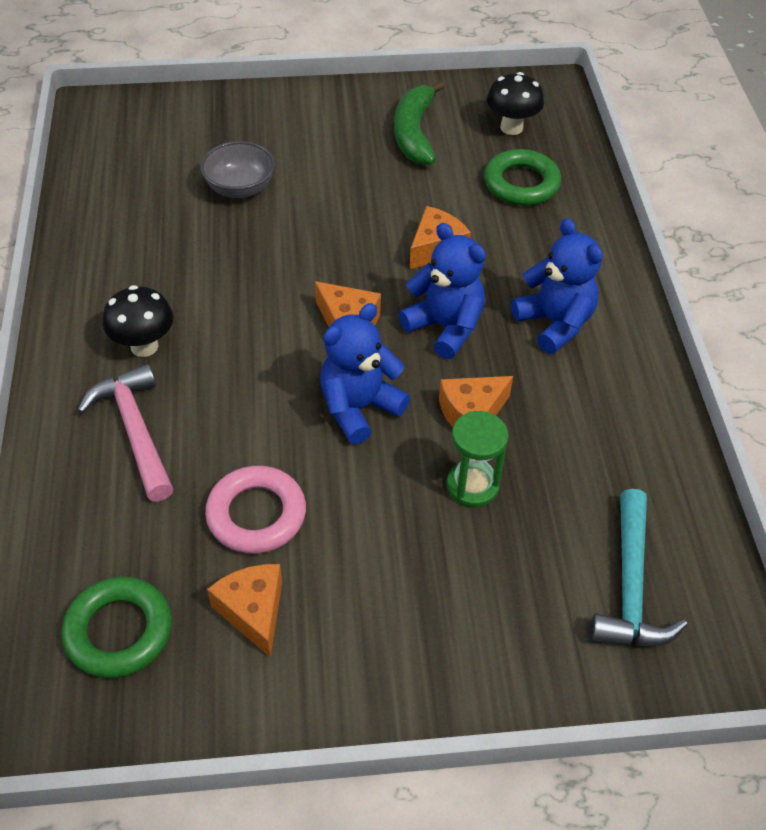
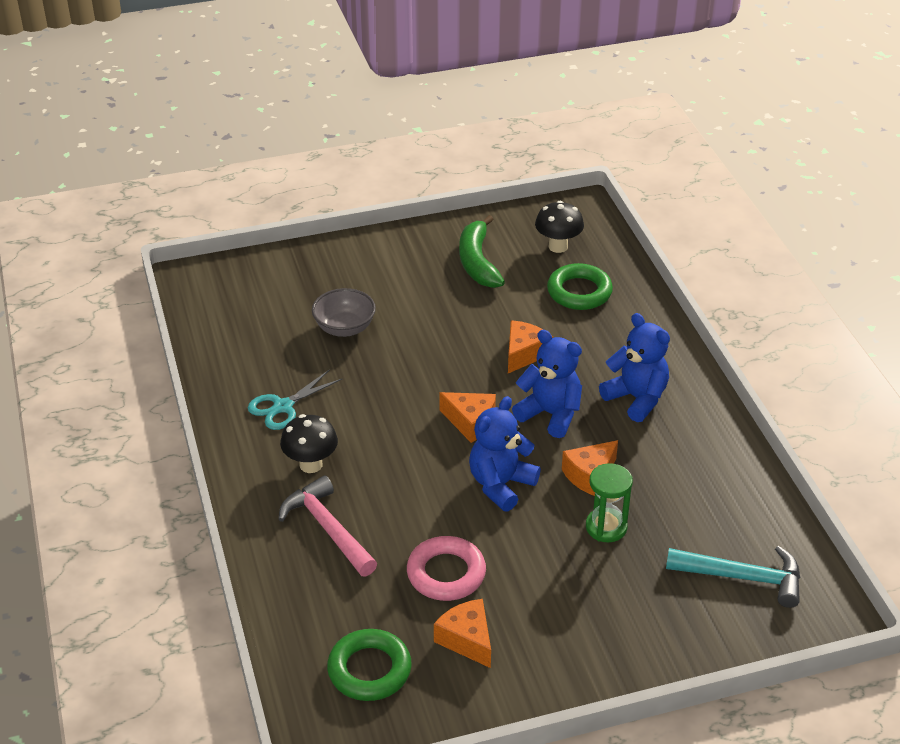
camera: 10 degrees left, 10 degrees down
(138, 271) = (283, 407): none -> turquoise scissors
(630, 586) = (743, 577): turquoise hammer -> turquoise hammer turned 75 degrees counterclockwise

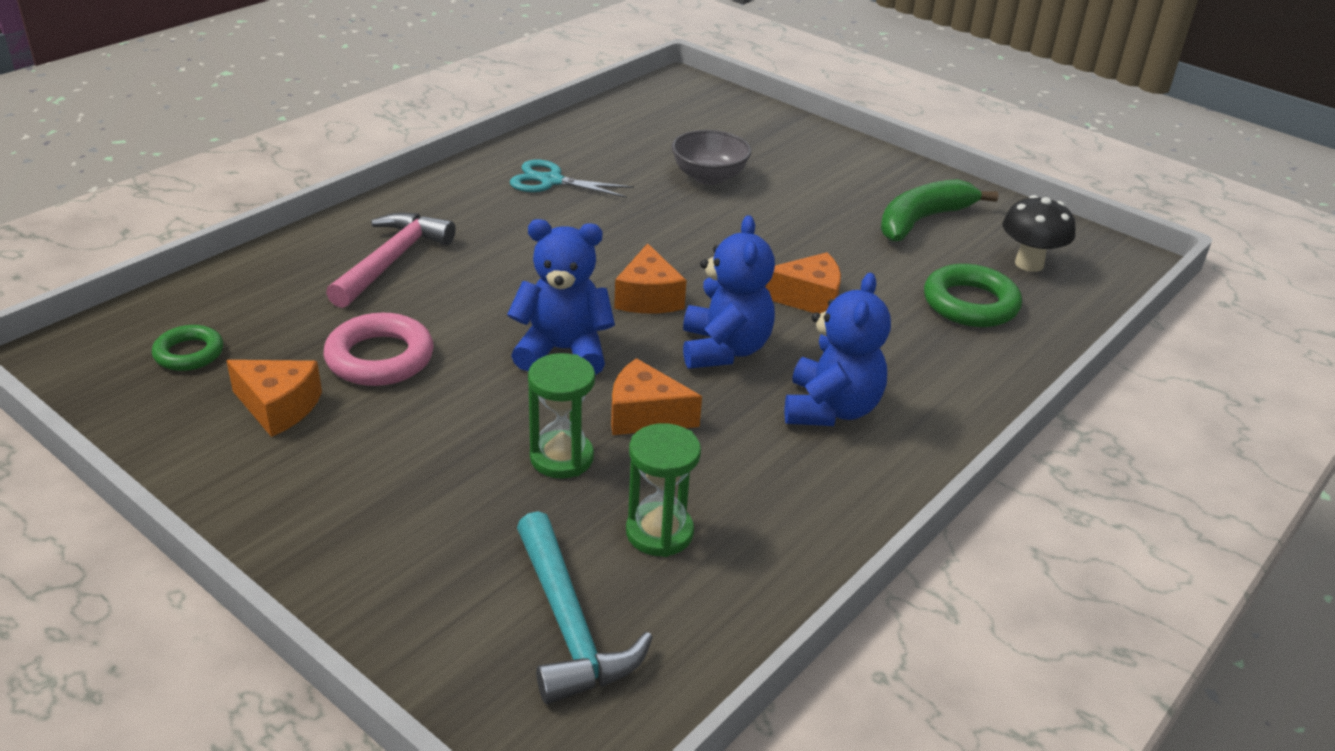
camera: 55 degrees right, 5 degrees down
(311, 464) = (480, 222): black mushroom -> none
(369, 670) = (189, 353): green ring -> green ring, size x0.63
(467, 640) = (278, 407): orange cheese -> orange cheese turned 90 degrees clockwise
(694, 513) = (659, 533): none -> green hourglass

